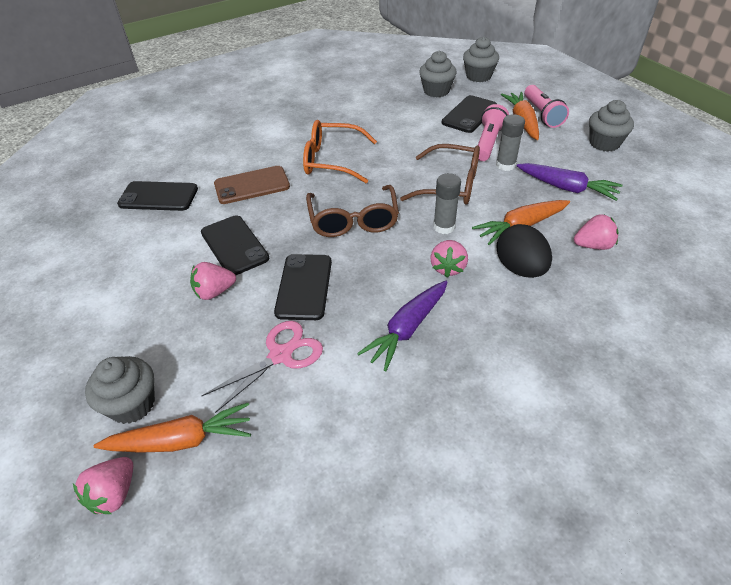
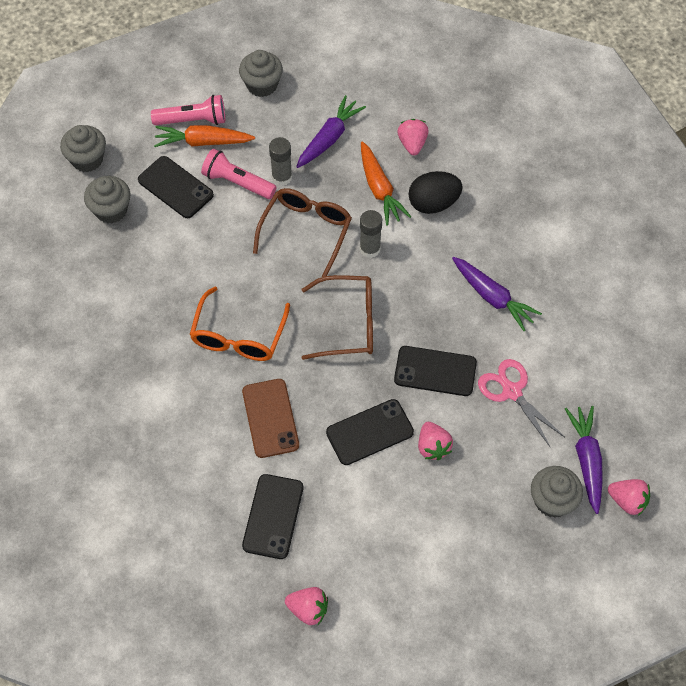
camera: 85 degrees left, 15 degrees up
(181, 440) = (586, 460): orange carrot -> purple carrot
(448, 268) = (425, 256): pink strawberry -> pink strawberry (308, 609)

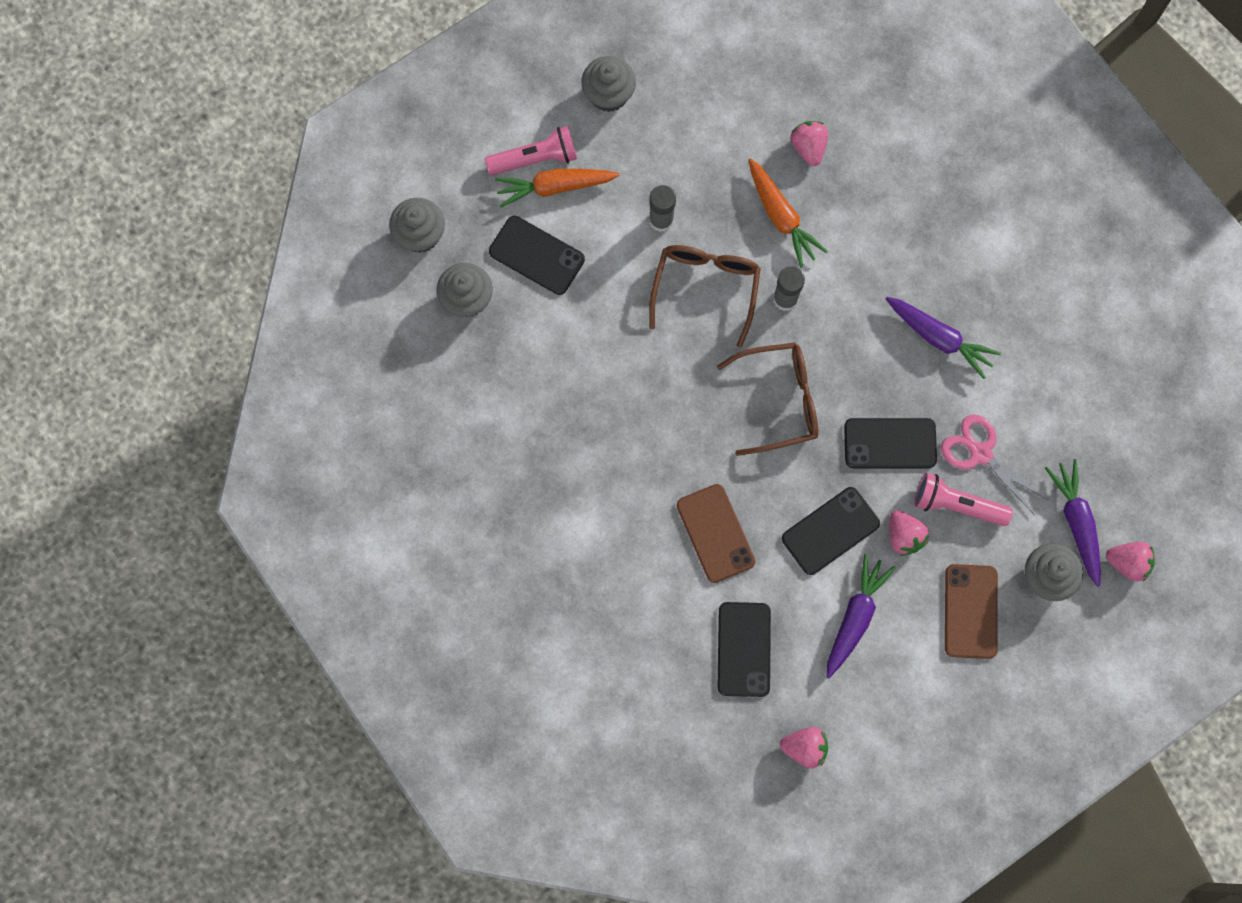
camera: 10 degrees left, 15 degrees up
(237, 182) = (609, 236): pink flashlight -> pink flashlight (957, 505)
(239, 335) = (656, 437): orange glasses -> none
(329, 138) = (707, 156): purple carrot -> purple carrot (855, 617)
(433, 203) = (848, 225): black egg -> none
(480, 518) = (970, 611): none -> brown phone

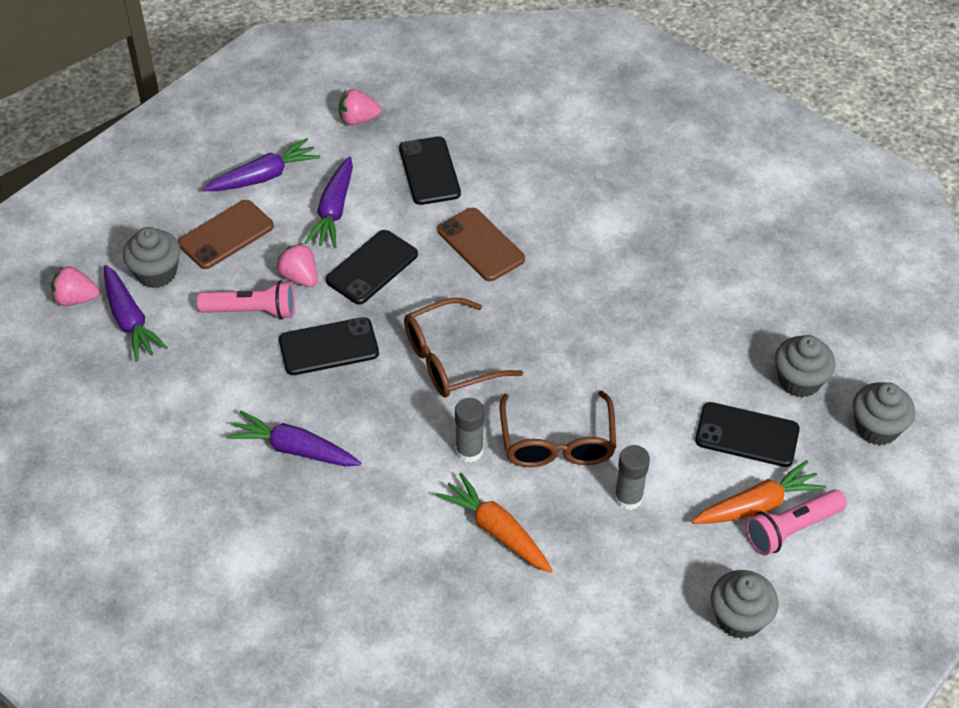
camera: 165 degrees right, 25 degrees down
(808, 148) = (486, 612): pink strawberry -> none
(920, 685) = (264, 176): none -> purple carrot
(970, 611) = (226, 235): brown phone -> brown phone turned 60 degrees clockwise
(980, 454) = (234, 356): pink scissors -> none

